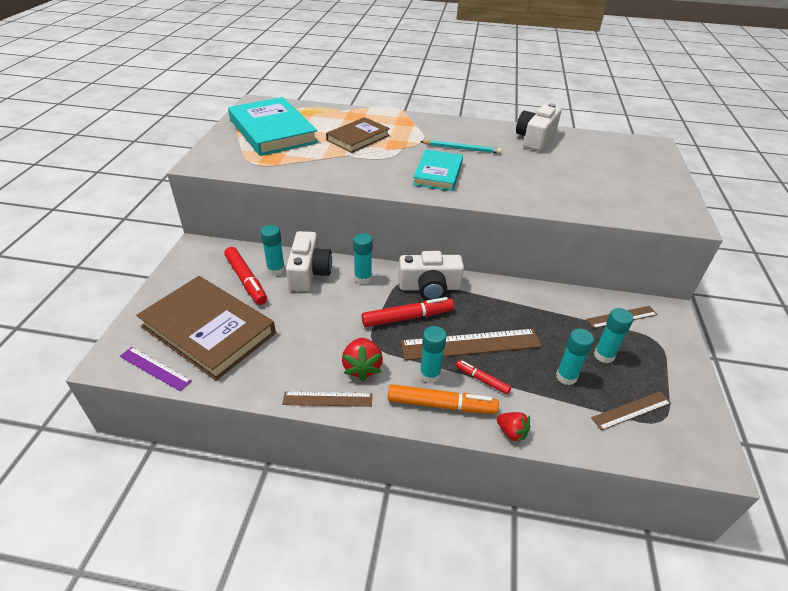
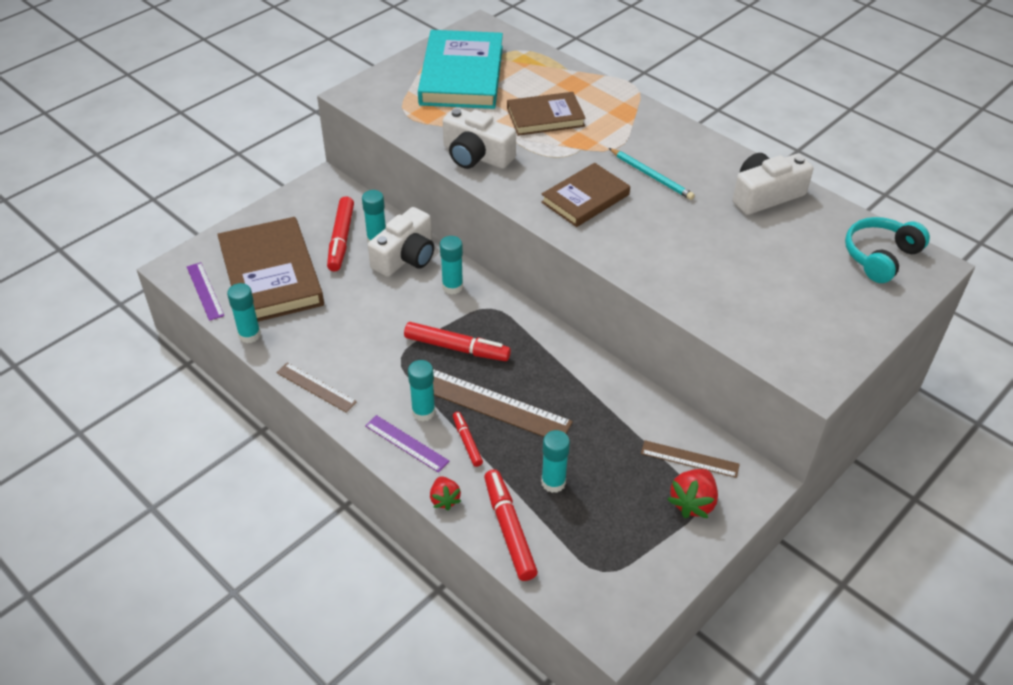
camera: 35 degrees right, 5 degrees up
(362, 367) = (369, 375): red strawberry -> red strawberry (693, 503)
(429, 287) = (511, 327): white camera -> white camera (476, 155)
(438, 173) = (585, 198): turquoise book -> brown book
(441, 405) = (406, 443): orange marker -> purple ruler
(576, 428) = (509, 529): none -> red marker
(604, 355) = (618, 484): turquoise glue stick -> turquoise glue stick (249, 335)
(629, 148) = (880, 257): none -> turquoise headphones
(631, 410) = (582, 546): brown ruler -> none

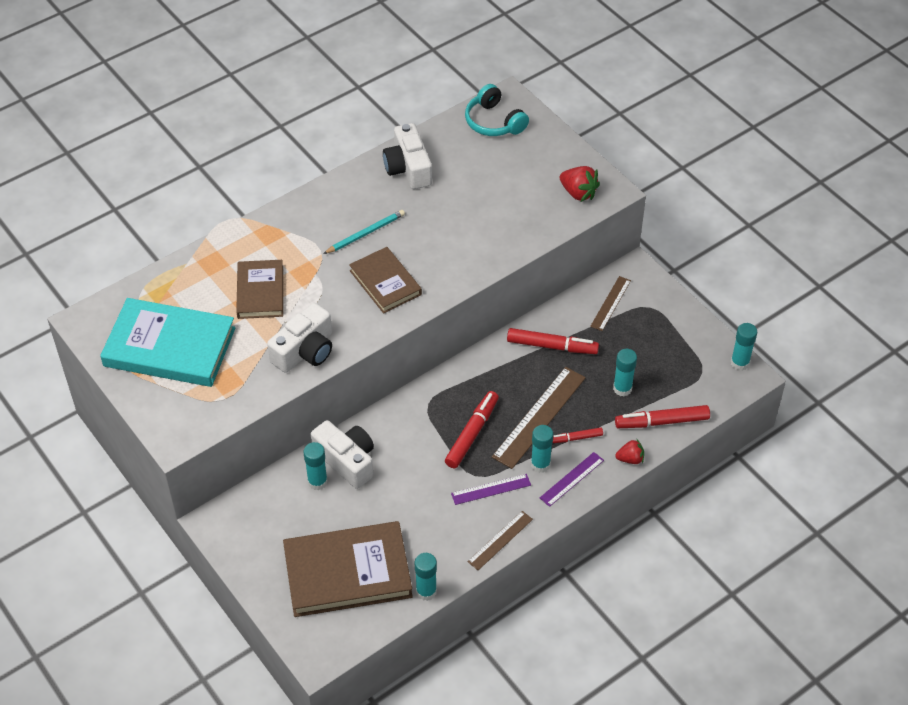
camera: 80 degrees left, 5 degrees up
(205, 291) = (357, 630): purple ruler -> purple ruler (491, 489)
(341, 239) = (308, 511): red marker -> red marker (552, 346)
(452, 287) = (395, 428): turquoise glue stick -> turquoise glue stick (739, 363)
(693, 503) = (650, 310): red strawberry -> red strawberry (578, 193)

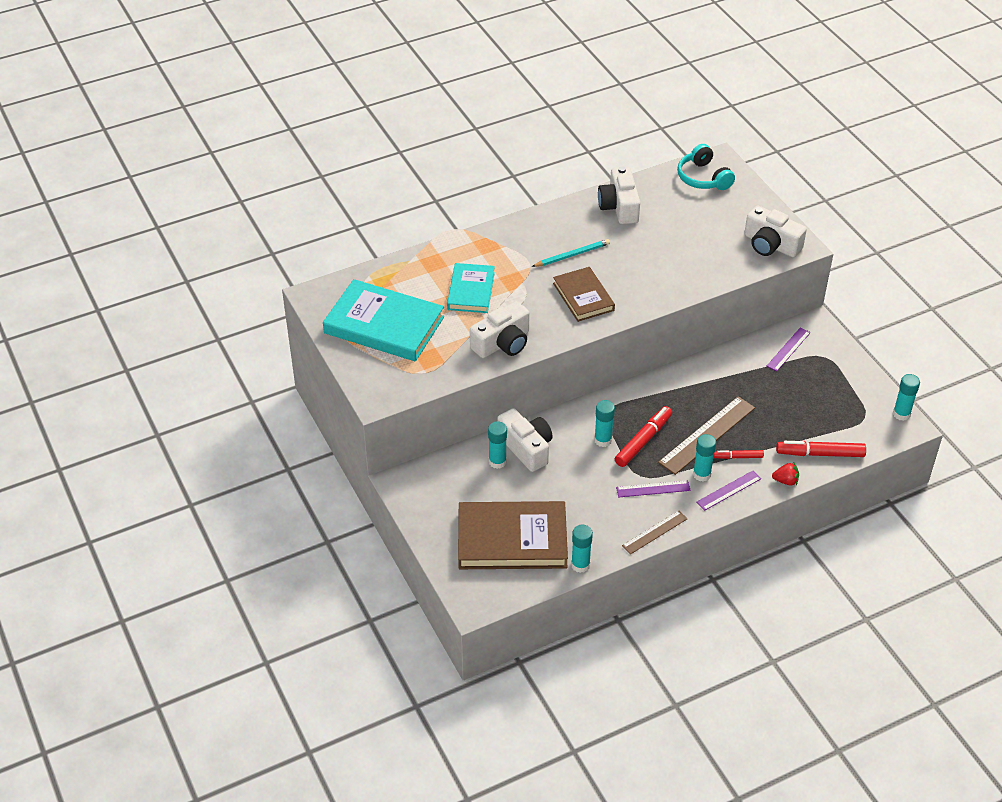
camera: 10 degrees right, 5 degrees down
(260, 292) = (471, 291): brown book -> turquoise book
(552, 346) = (728, 378): red marker -> none
(578, 193) = (771, 244): red strawberry -> white camera
(610, 303) = (788, 349): brown ruler -> purple ruler
(622, 388) = (788, 421): turquoise glue stick -> turquoise glue stick (603, 440)

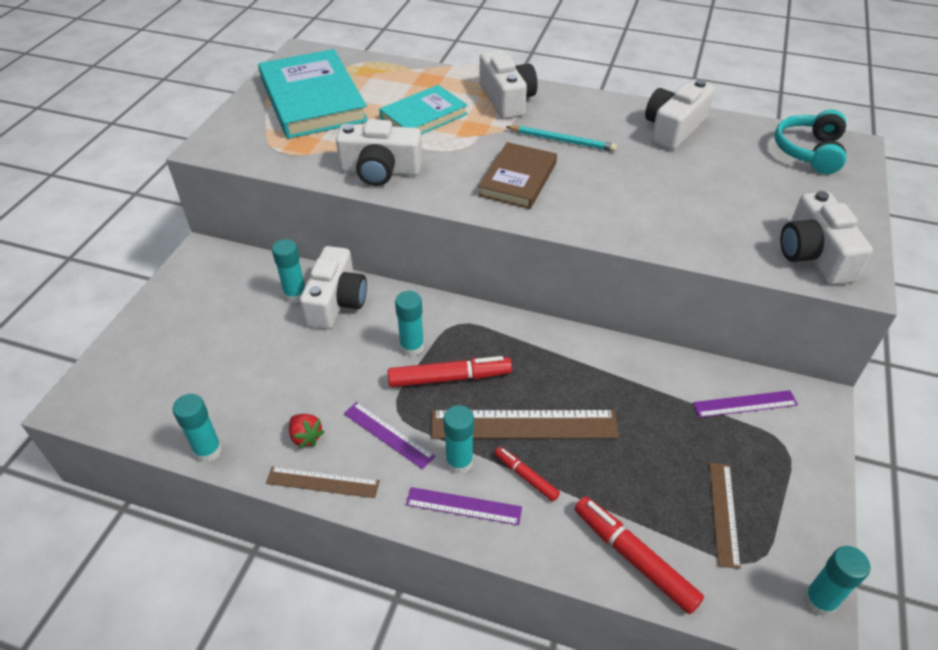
camera: 45 degrees right, 0 degrees up
(501, 246) = (506, 99): none -> white camera
(512, 540) = (196, 372): brown book -> none
(785, 481) = (545, 554): red strawberry -> red strawberry (306, 437)
(833, 407) = (723, 513): none -> brown ruler

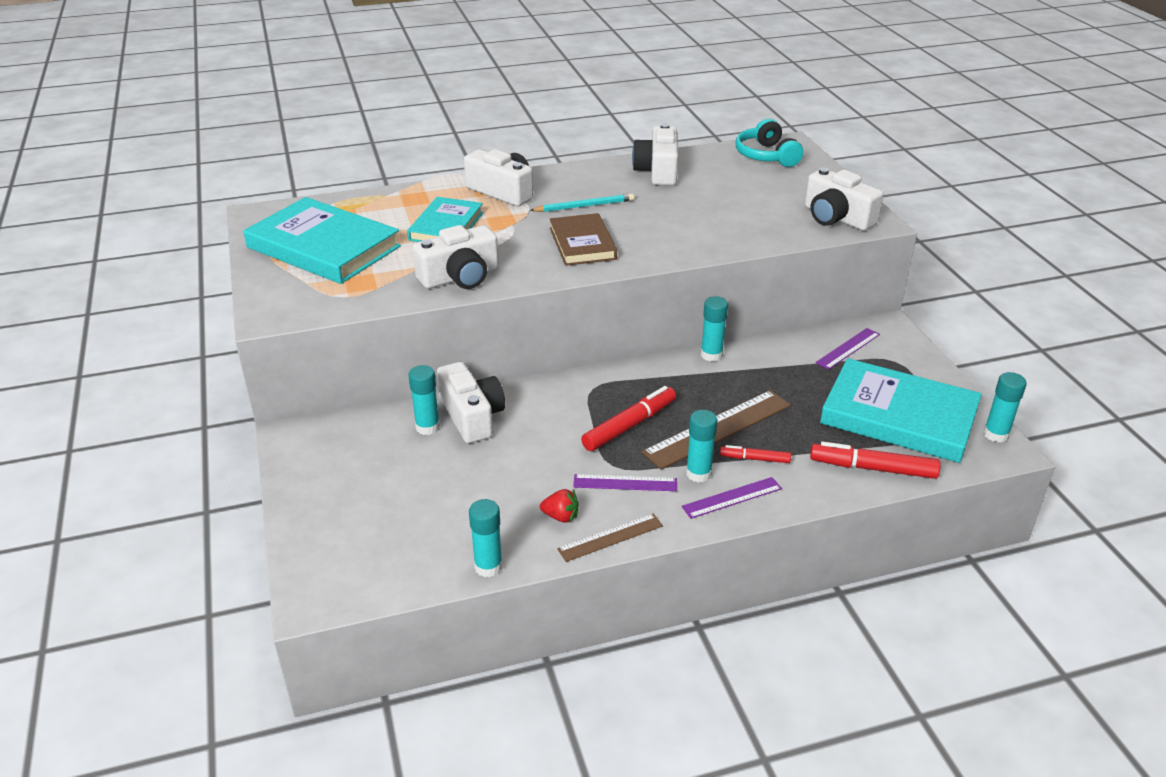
camera: 35 degrees left, 10 degrees down
(412, 347) = (575, 419): turquoise glue stick -> turquoise glue stick (711, 355)
(723, 513) = (899, 416): brown ruler -> turquoise book

